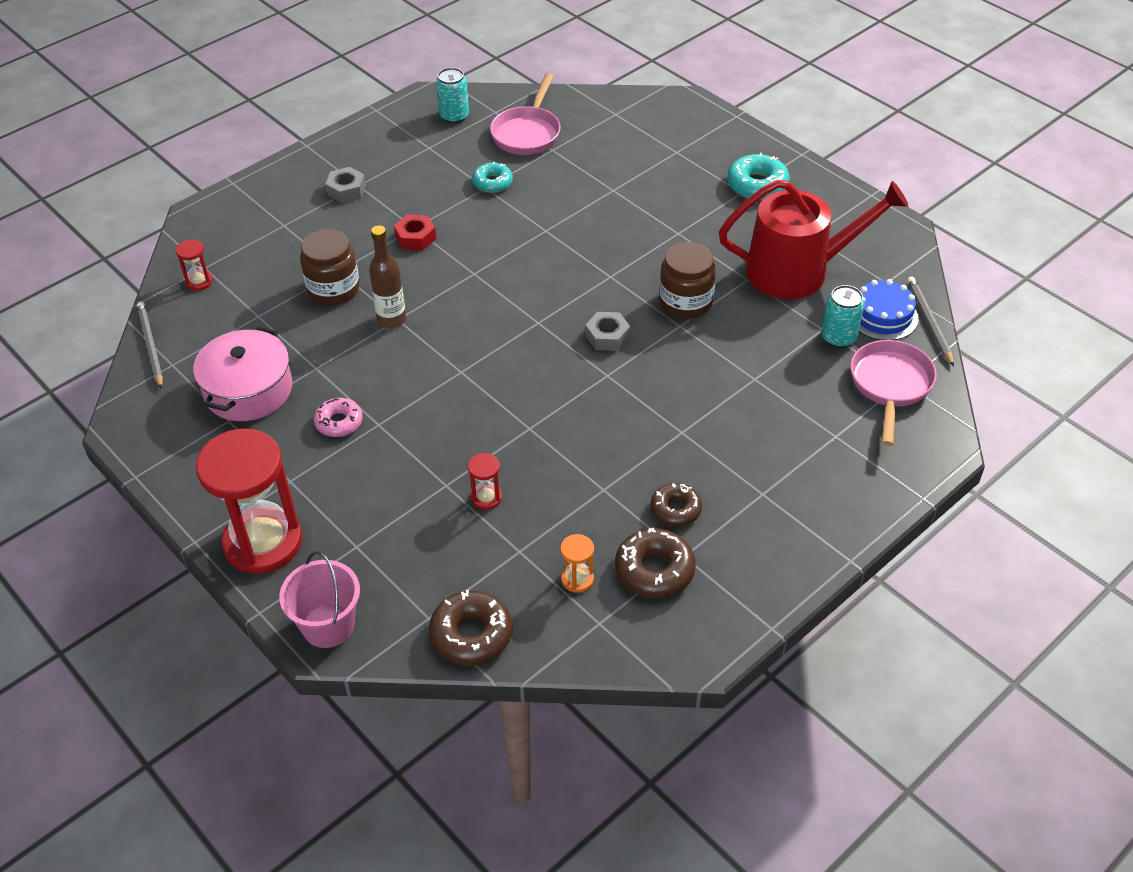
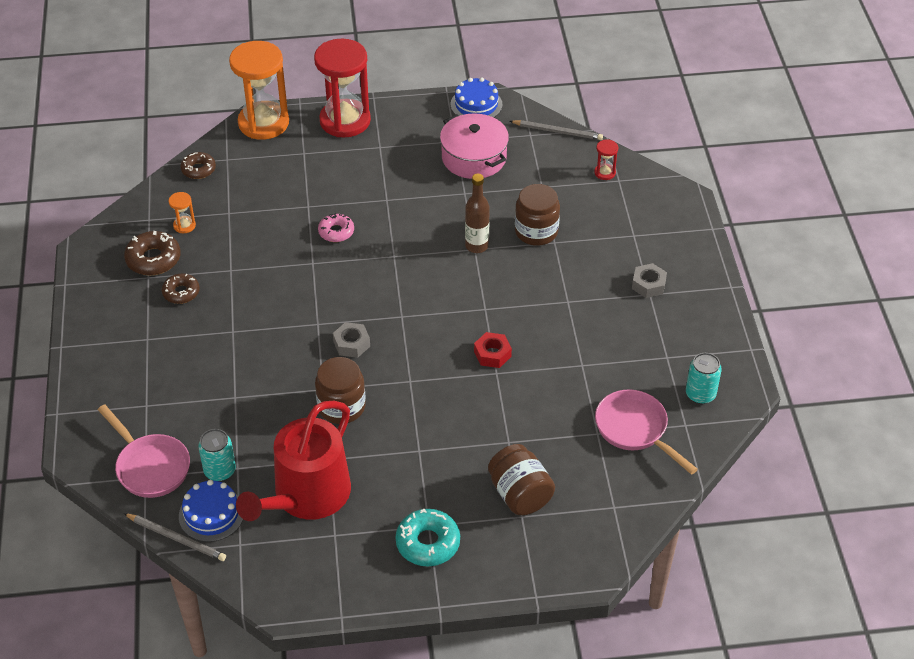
camera: 125 degrees right, 0 degrees up
(144, 436) = (476, 104): none -> blue cake
(328, 625) = (263, 123): pink bucket -> orange hourglass
(339, 422) = (405, 184): pink donut -> pink donut (336, 232)
(415, 238) = (555, 296): red nut -> red nut (492, 354)
(471, 634) = (198, 169): brown donut -> brown donut, size x0.66
(486, 498) = (280, 218): red hourglass -> none
(492, 183) = (584, 372): turquoise donut -> none
(657, 161) = (520, 494): none -> brown jar

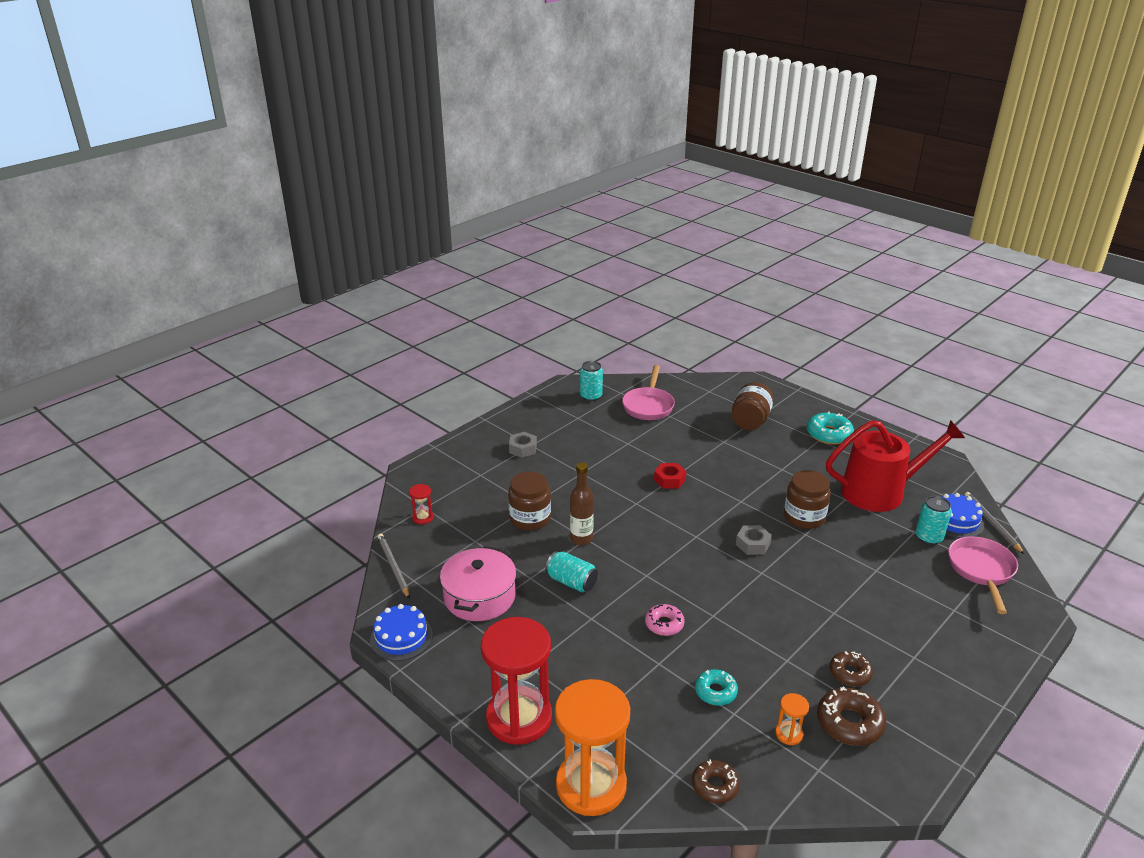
camera: 130 degrees left, 15 degrees down
(253, 216) = (715, 692): none -> turquoise donut
(434, 211) = (571, 582): none -> turquoise can

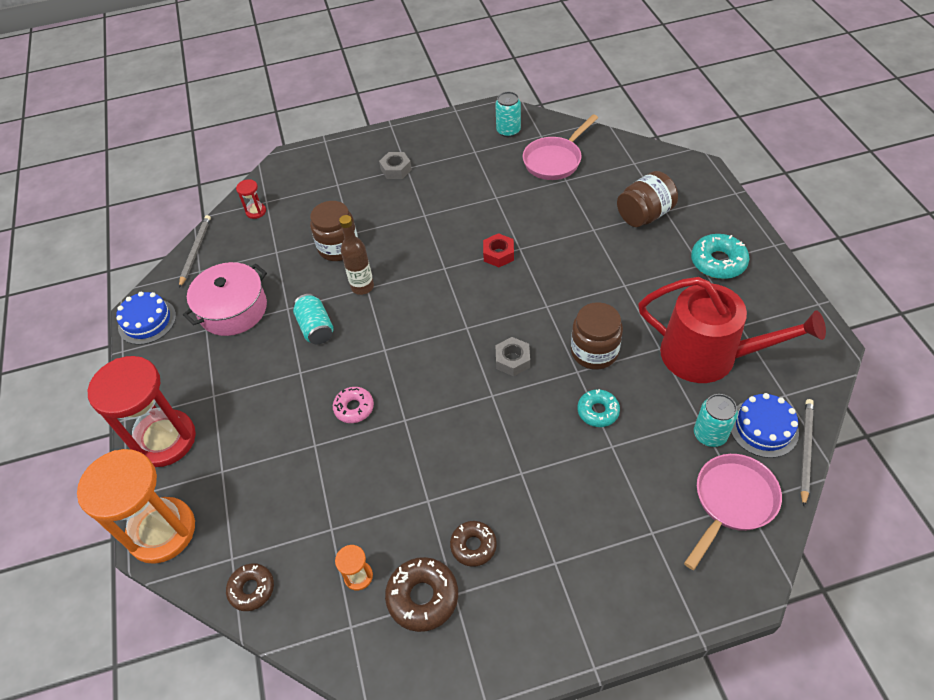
camera: 35 degrees right, 20 degrees up
(715, 692) = (335, 499): turquoise donut -> turquoise donut (598, 411)

